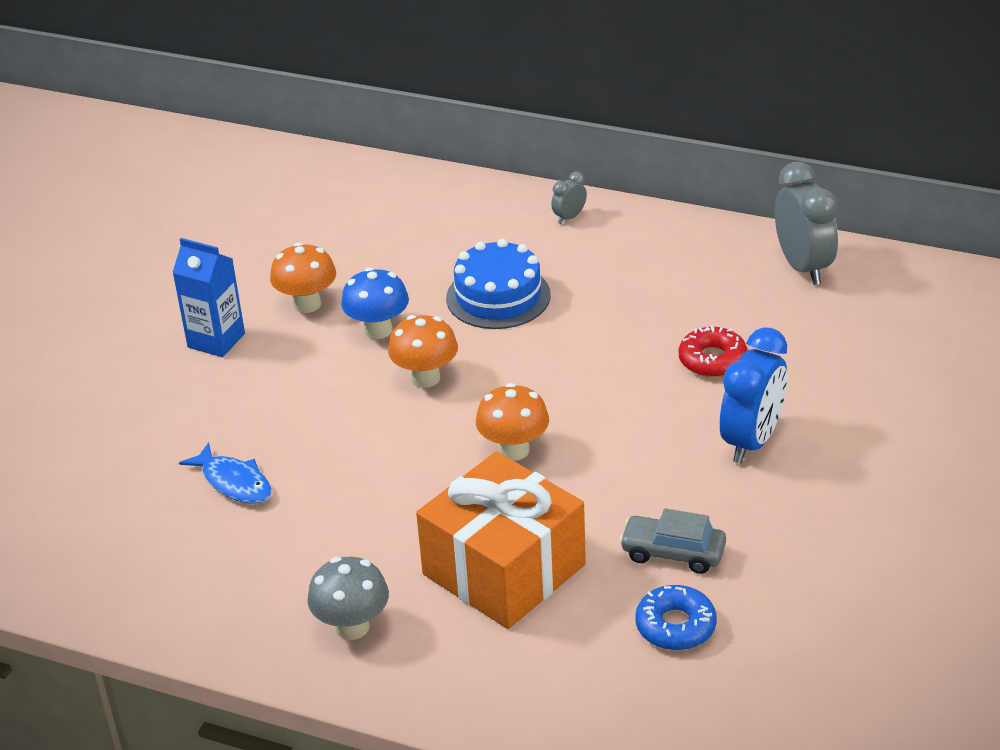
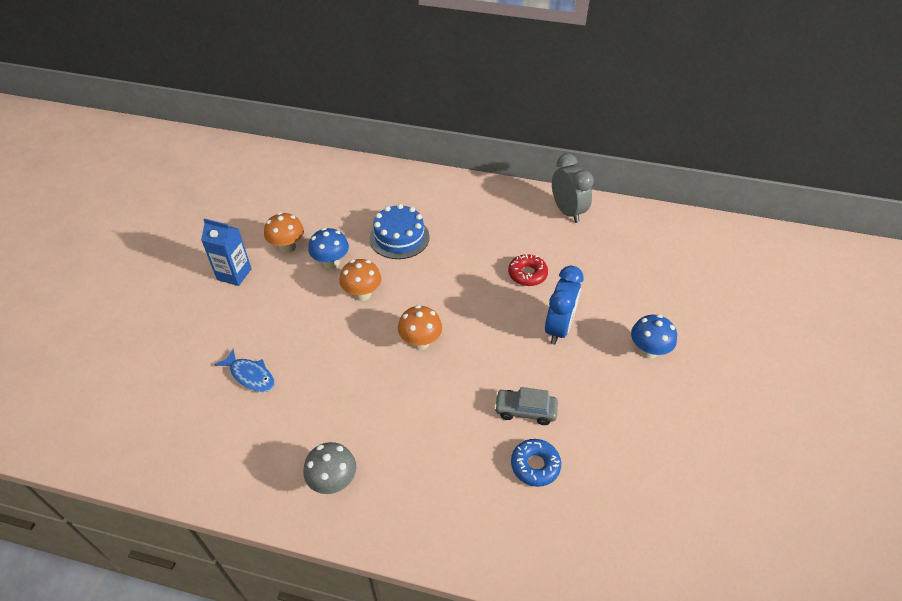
camera: 10 degrees left, 10 degrees up
(504, 569) = (424, 430): orange gift -> none
(569, 217) = (433, 185): grey clock -> none
(900, 481) = (648, 351): none -> blue mushroom

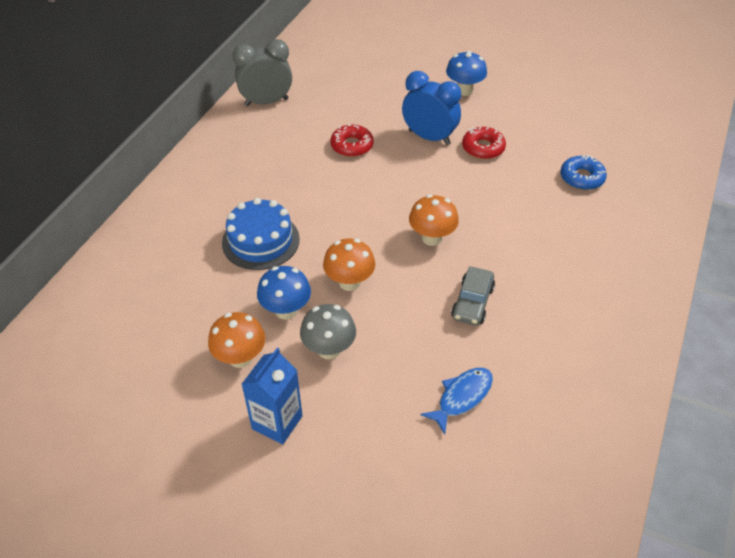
camera: 80 degrees left, 0 degrees up
(333, 481) = (603, 321): grey mushroom -> grey mushroom (329, 349)
(525, 410) = (524, 175): grey car -> grey car (472, 303)
(556, 373) = (483, 148): none -> red donut

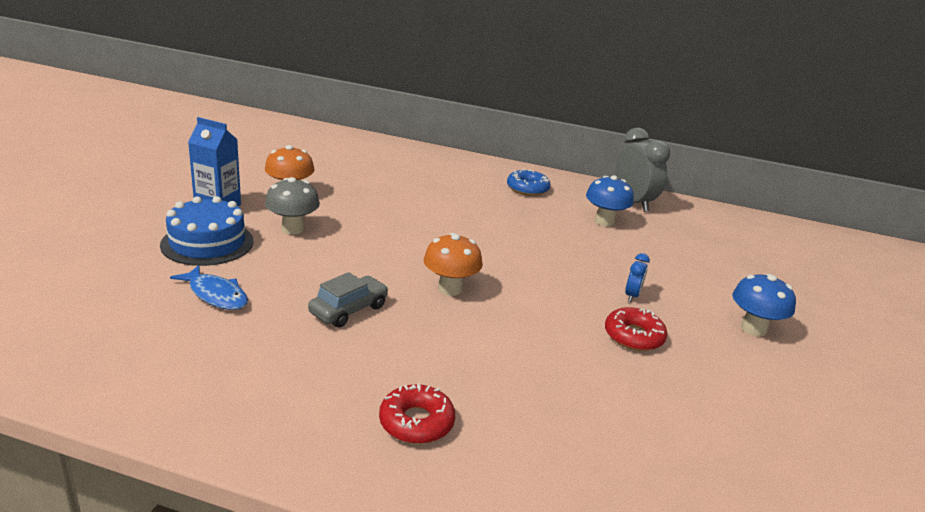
camera: 80 degrees right, 20 degrees down
(260, 241) = (429, 200): blue cake -> blue cake (207, 243)
(286, 310) = (342, 211): blue mushroom -> blue mushroom (604, 221)
(349, 282) = (378, 240): orange mushroom -> none
(352, 146) = (588, 246): red donut -> red donut (416, 422)
(429, 137) = (632, 296): blue clock -> blue clock, size x0.47
(472, 303) = (348, 310): grey car -> grey car turned 120 degrees clockwise
(581, 178) = (611, 427): blue donut -> blue donut (527, 189)

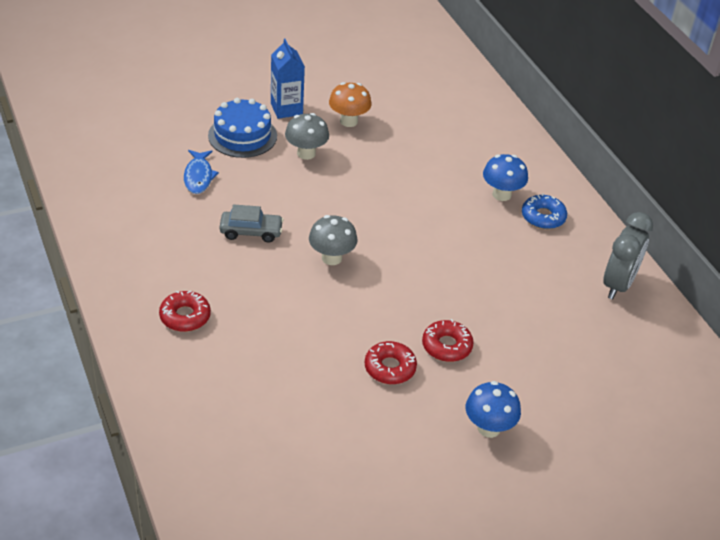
camera: 50 degrees right, 15 degrees up
(450, 289) = (331, 258): orange mushroom -> grey mushroom
(604, 221) = (551, 283): blue mushroom -> blue mushroom (501, 194)
(632, 296) = (446, 346): blue clock -> red donut

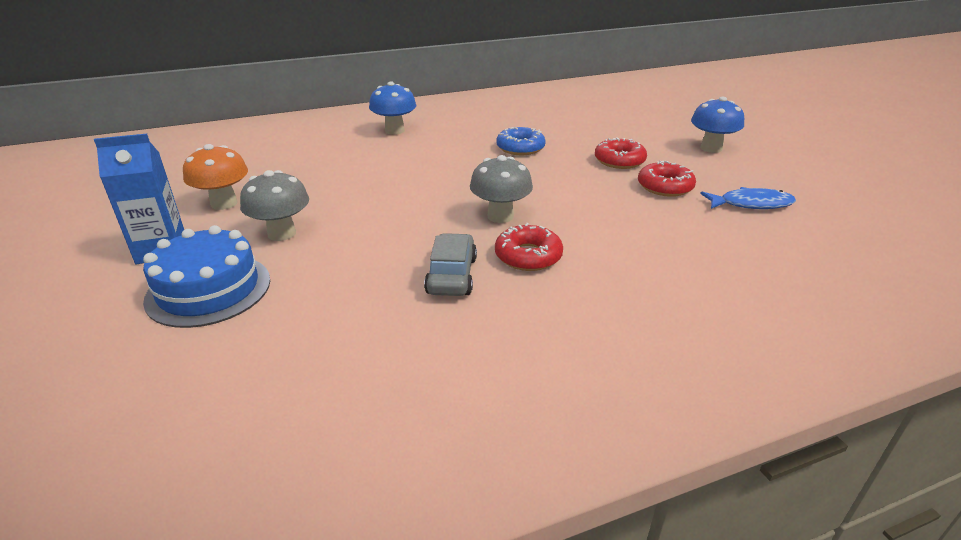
camera: 85 degrees left, 10 degrees down
(185, 316) = (650, 331): red donut -> red donut (528, 256)
(198, 176) = (304, 333): blue fish -> blue fish (751, 204)
(543, 217) = (430, 117): blue donut -> blue donut (520, 148)
(618, 284) = (516, 99): grey clock -> none

